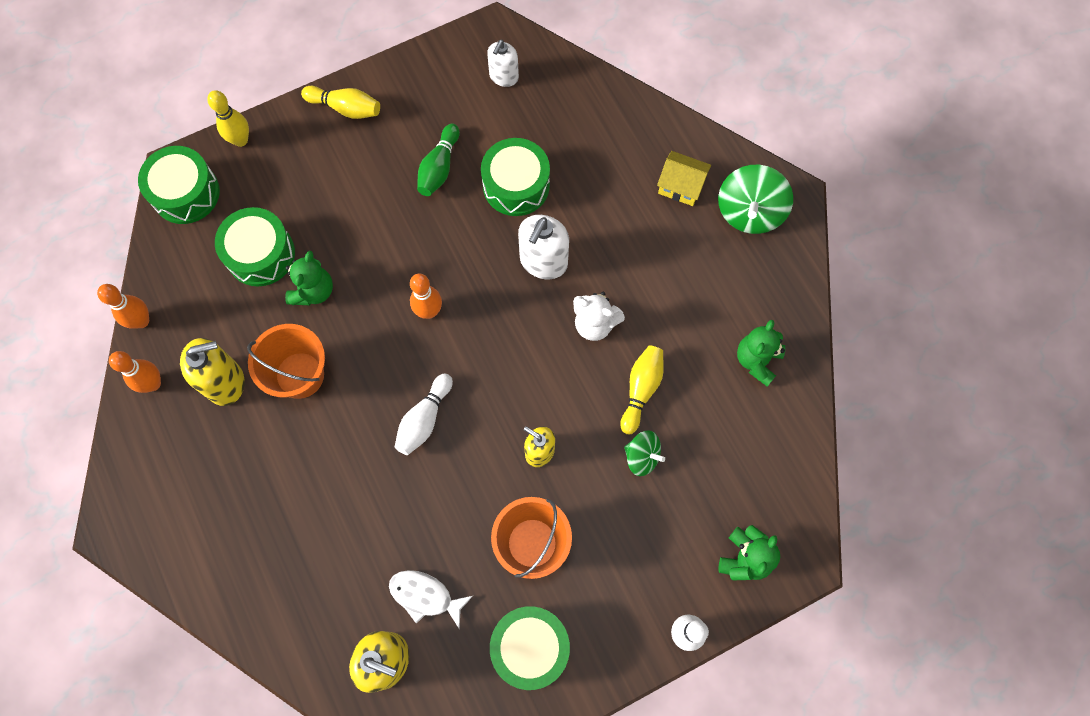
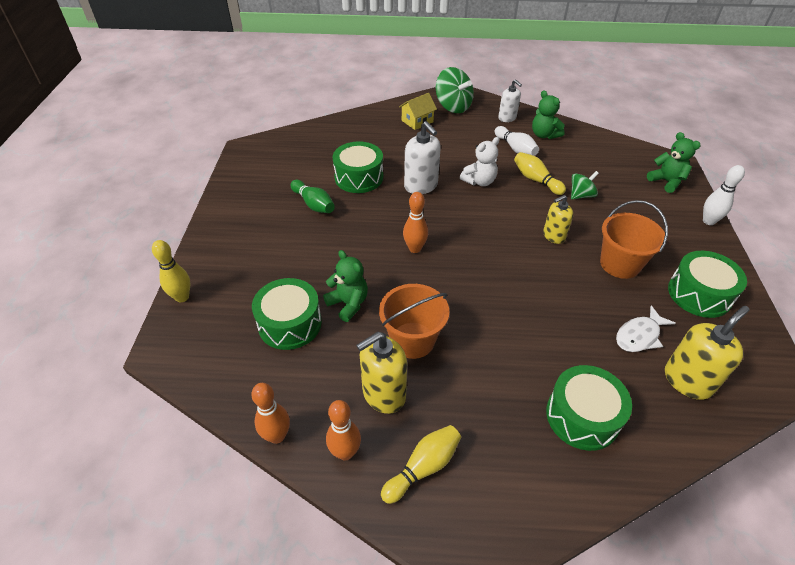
camera: 60 degrees left, 25 degrees down
(186, 193) = (189, 351): green drum -> green drum (582, 416)
(225, 382) = (383, 394): yellow soap dispenser -> yellow soap dispenser turned 135 degrees counterclockwise
(345, 108) = (222, 230): yellow bowling pin -> yellow bowling pin (423, 467)
(424, 419) = (496, 282): white bowling pin -> white bowling pin (515, 148)
(504, 77) = (280, 155): white soap dispenser -> white soap dispenser (507, 118)

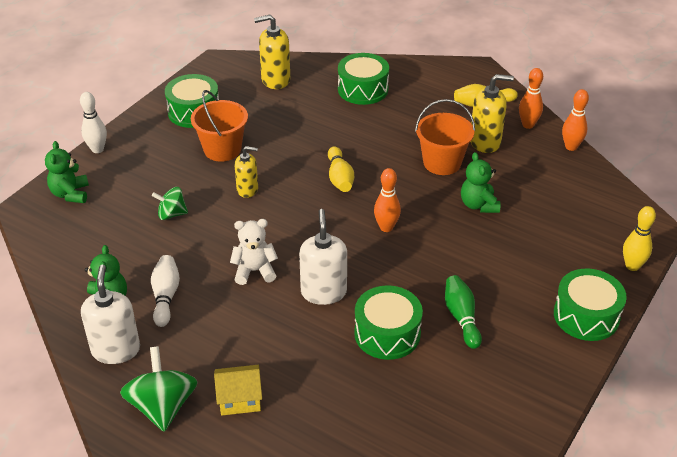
camera: 150 degrees left, 5 degrees down
(290, 323) = (536, 208): green drum -> green drum (586, 316)
(507, 118) = (116, 350): white soap dispenser -> white soap dispenser, size x1.54
(536, 180) = (193, 248): yellow bowling pin -> yellow bowling pin (340, 178)
(639, 335) = (273, 108): white fish -> none

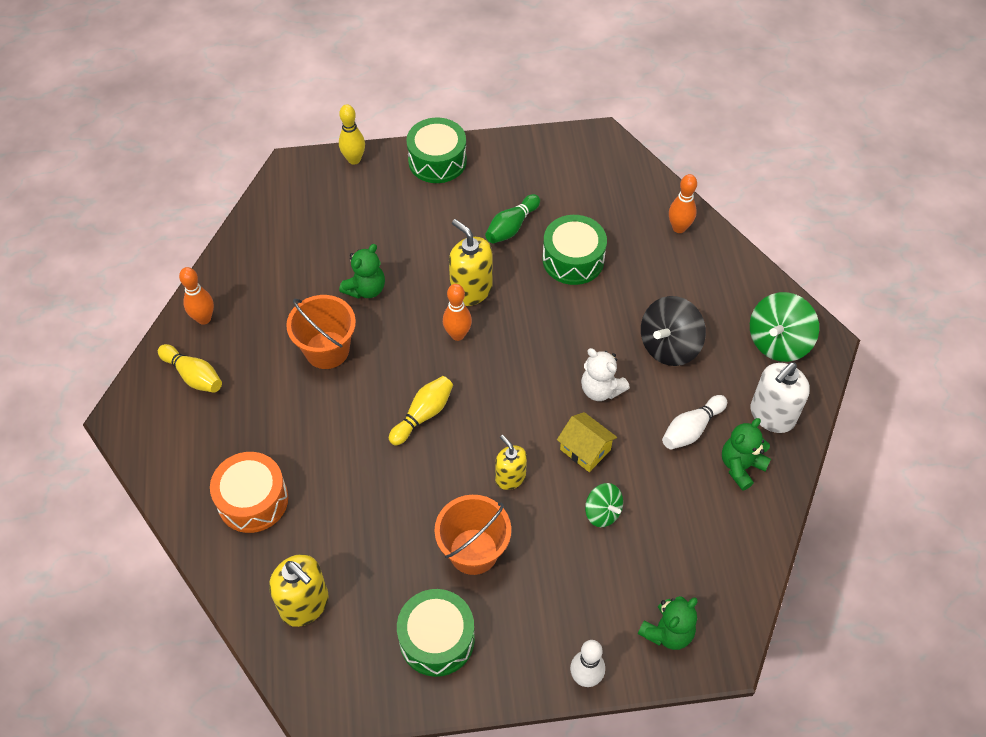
camera: 130 degrees left, 15 degrees up
(239, 399) = (721, 302): yellow house -> yellow house (585, 449)
(242, 334) = (669, 346): none -> black spinning top
(323, 292) = (574, 326): white soap dispenser -> none
(363, 89) = (253, 500): green drum -> orange drum
(485, 142) = (263, 336): yellow soap dispenser -> yellow soap dispenser (471, 290)
(571, 147) = (216, 269): orange bowling pin -> orange bowling pin (679, 228)

